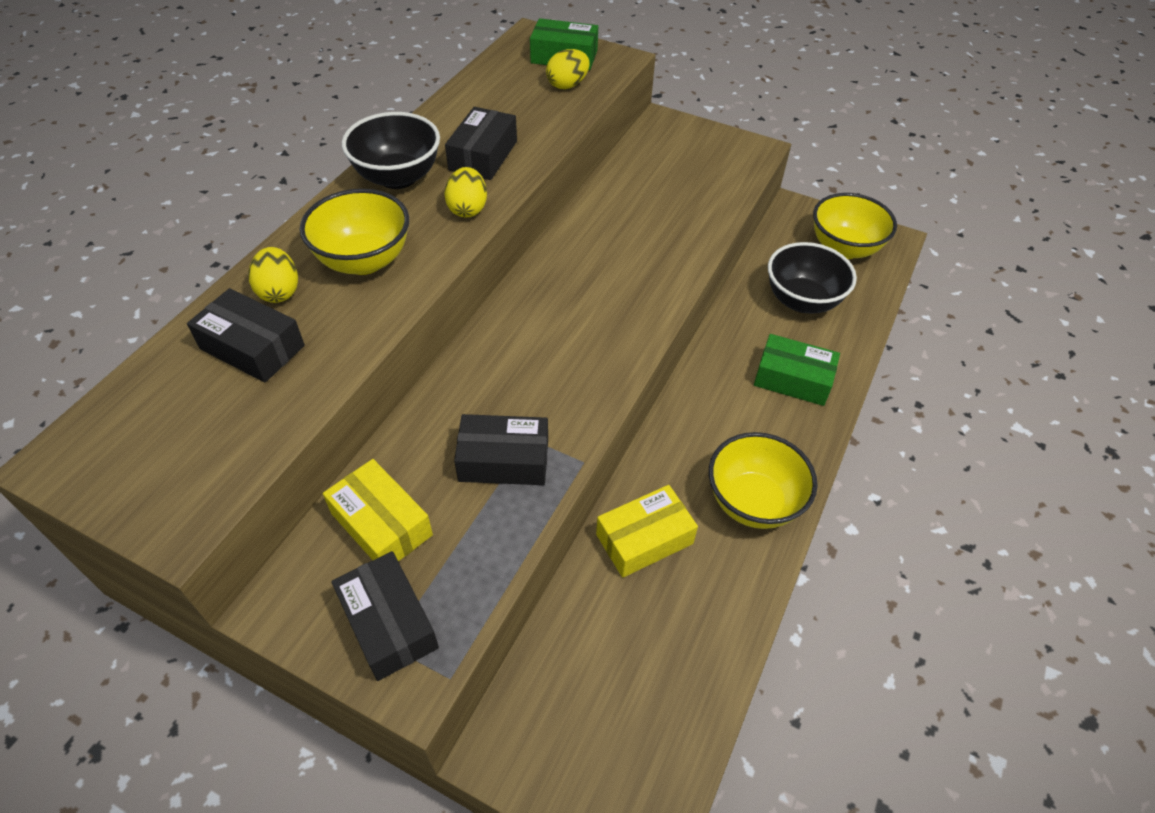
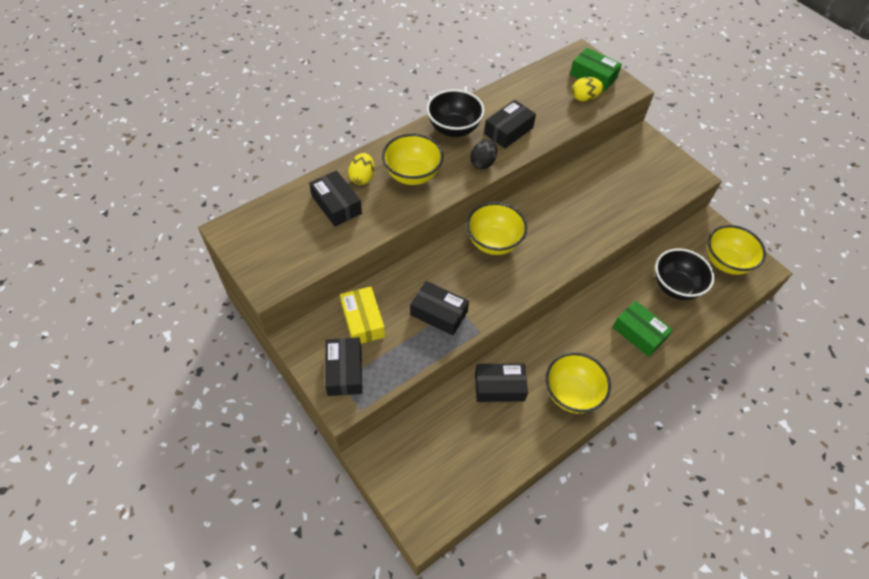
camera: 25 degrees right, 5 degrees up
(467, 209) = (483, 163): yellow egg -> black egg
(534, 324) = (494, 242): none -> yellow bowl
(644, 539) = (499, 387): yellow box -> black box

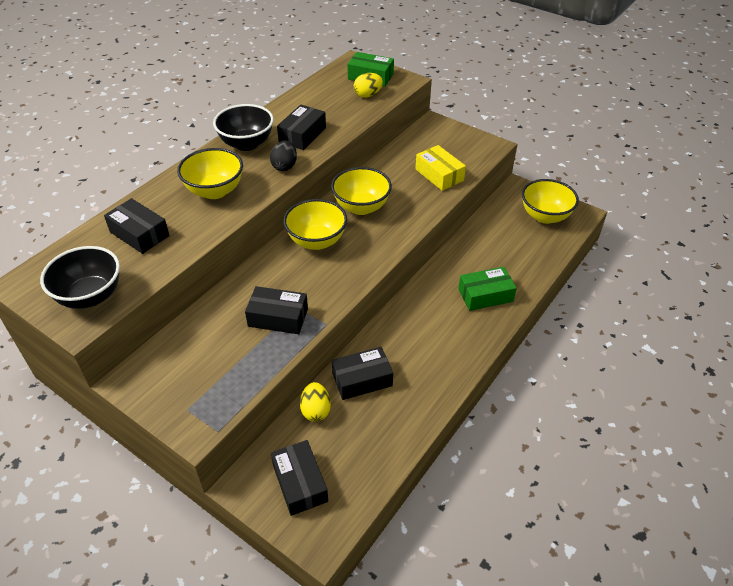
camera: 15 degrees left, 10 degrees down
(344, 371) = (189, 398): black box -> black box (300, 483)
(362, 177) = (161, 204): yellow egg -> yellow egg (316, 410)
(363, 321) = (197, 344): yellow box -> yellow box (439, 175)
(572, 394) = (438, 366): yellow bowl -> yellow bowl (361, 207)
(639, 333) = (485, 295): green box -> green box turned 45 degrees counterclockwise
(675, 286) = (506, 247): black bowl -> black bowl (90, 296)

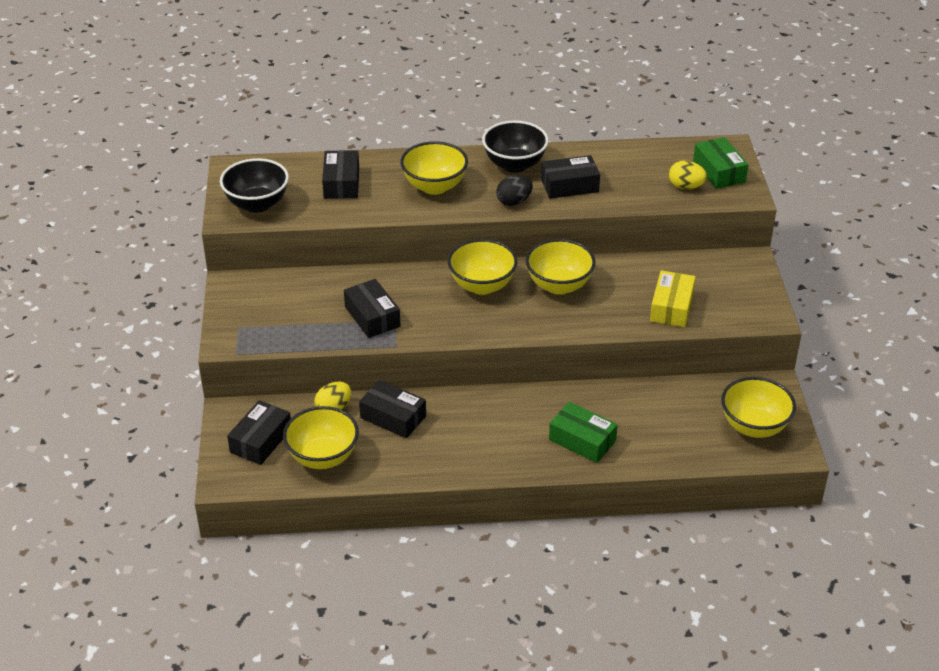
camera: 50 degrees right, 5 degrees down
(361, 451) = (323, 457): none -> yellow bowl

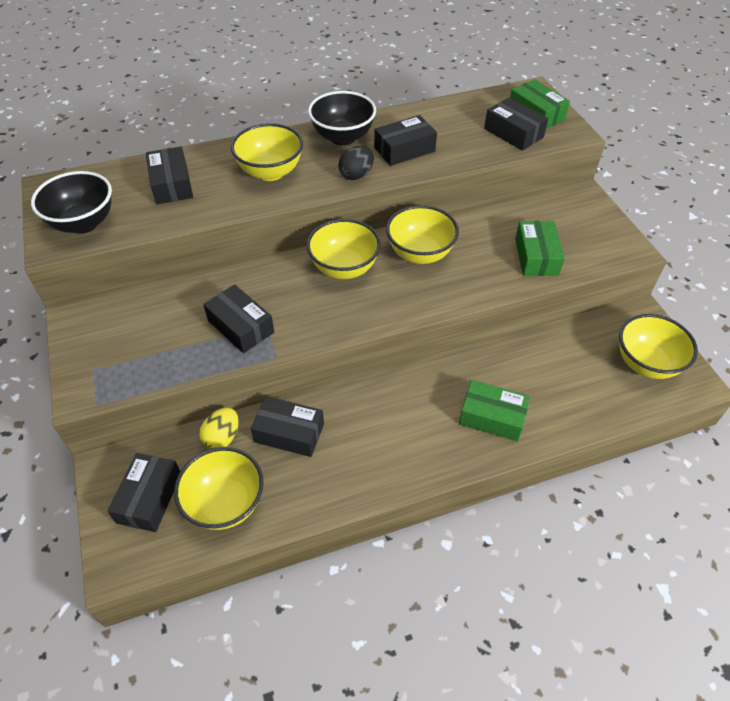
camera: 15 degrees left, 10 degrees up
(671, 307) = (536, 256): yellow box -> green box
(686, 187) = (513, 133): yellow egg -> black box

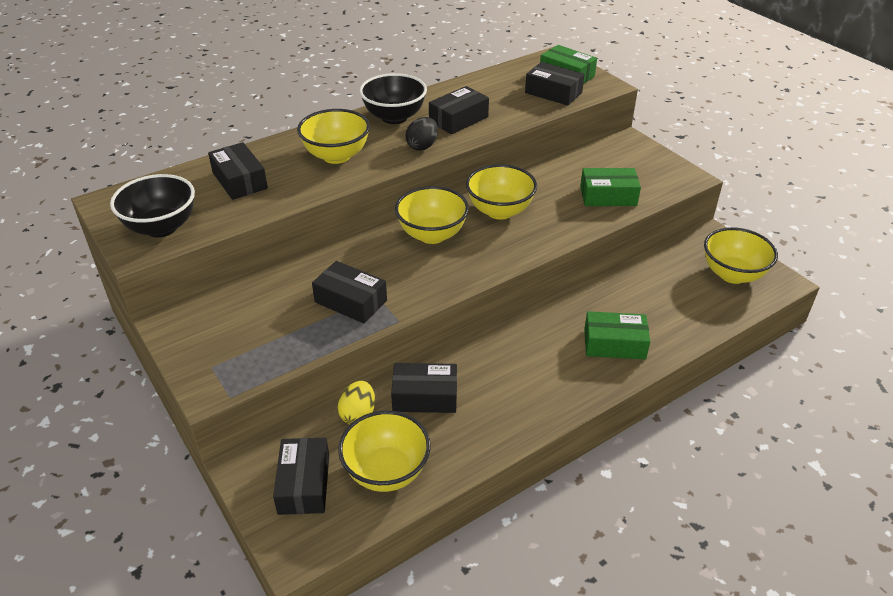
camera: 15 degrees left, 10 degrees down
(536, 256) = (608, 196): green box -> green box turned 75 degrees counterclockwise

